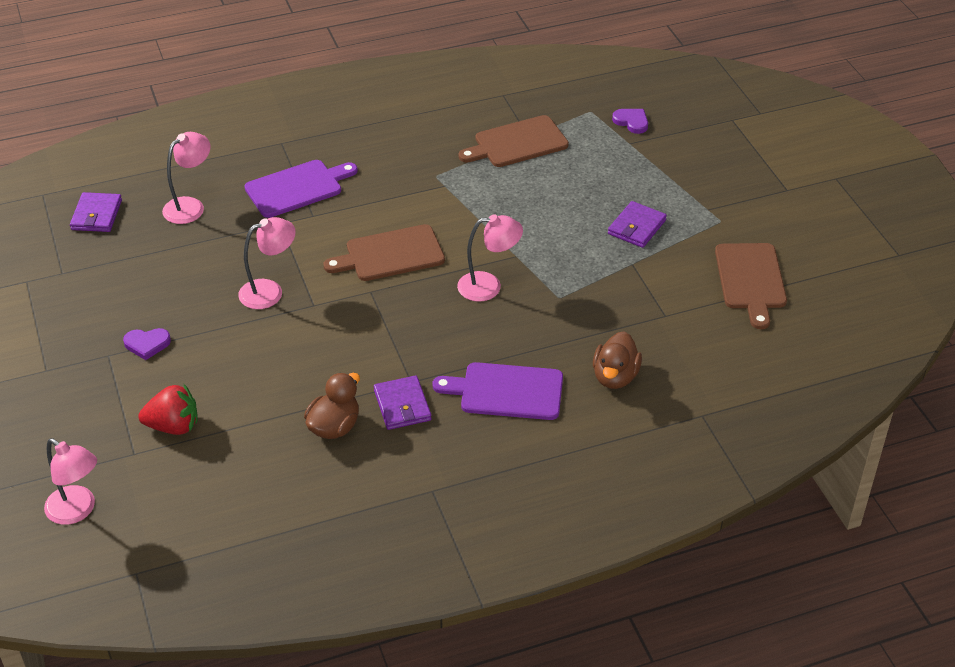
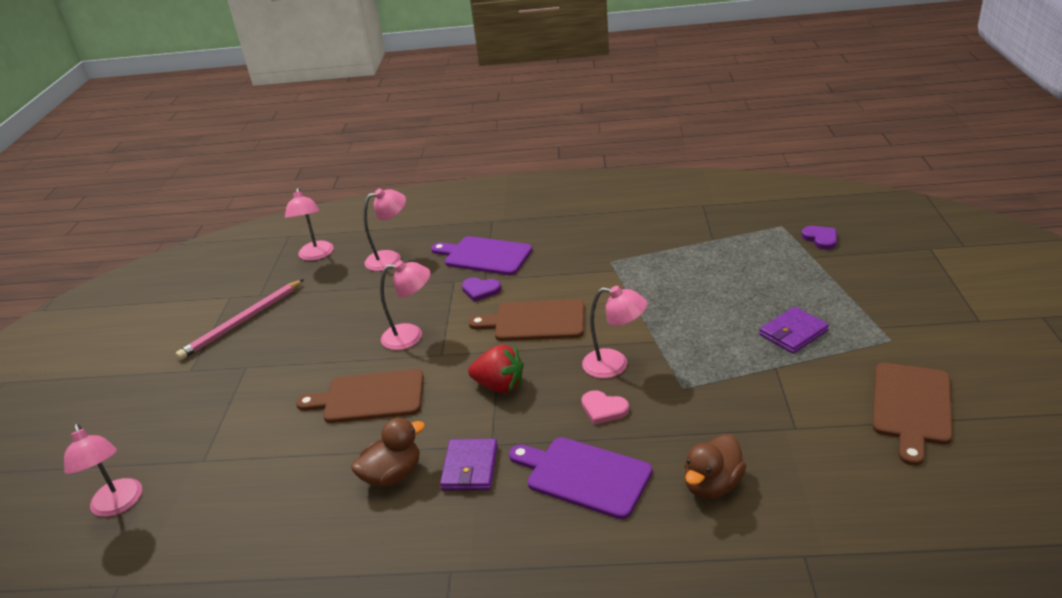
camera: 25 degrees right, 10 degrees down
(65, 307) = (242, 322): none -> pink pencil
(96, 215) = (316, 255): purple wallet -> pink lamp
(147, 344) = (282, 363): purple heart -> purple heart (480, 290)
(173, 426) = (253, 442): red strawberry -> red strawberry (499, 386)
(297, 188) = (484, 256): purple cutting board -> purple cutting board turned 150 degrees counterclockwise
(497, 330) = (603, 409): none -> pink heart
(517, 143) = (699, 244): brown cutting board -> brown cutting board (369, 397)

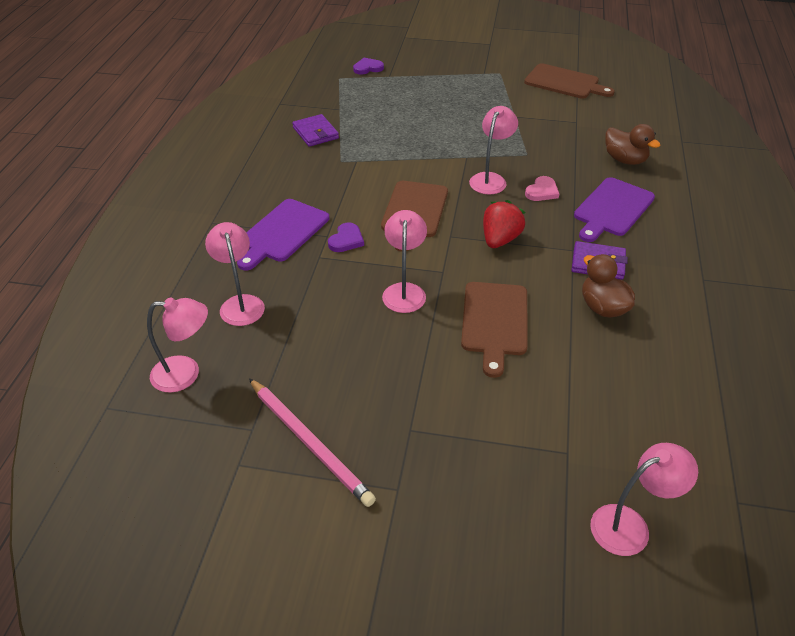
camera: 85 degrees left, 10 degrees up
(793, 333) = (478, 102): purple wallet -> purple wallet (315, 133)

